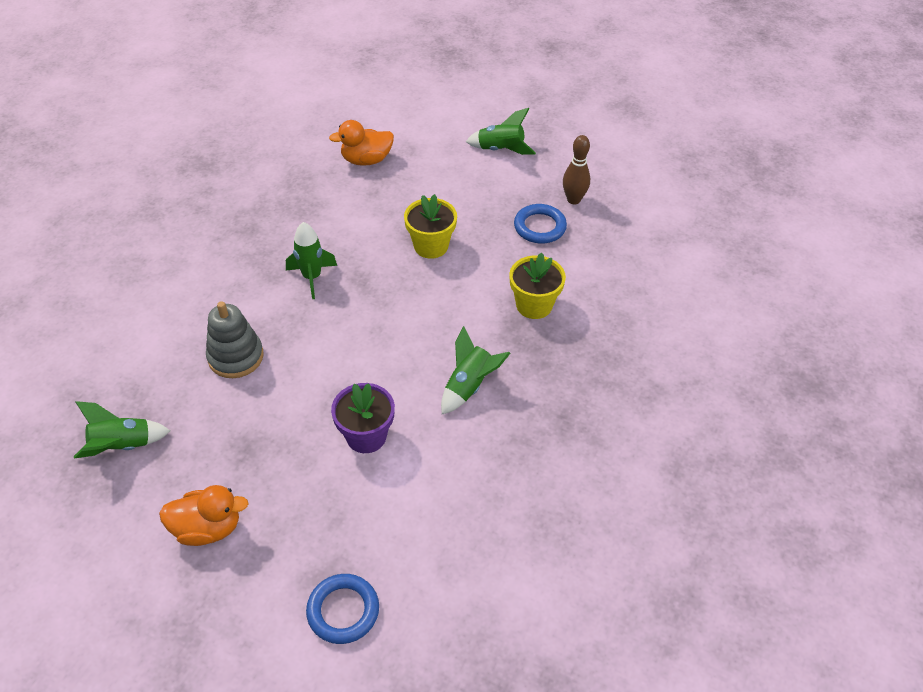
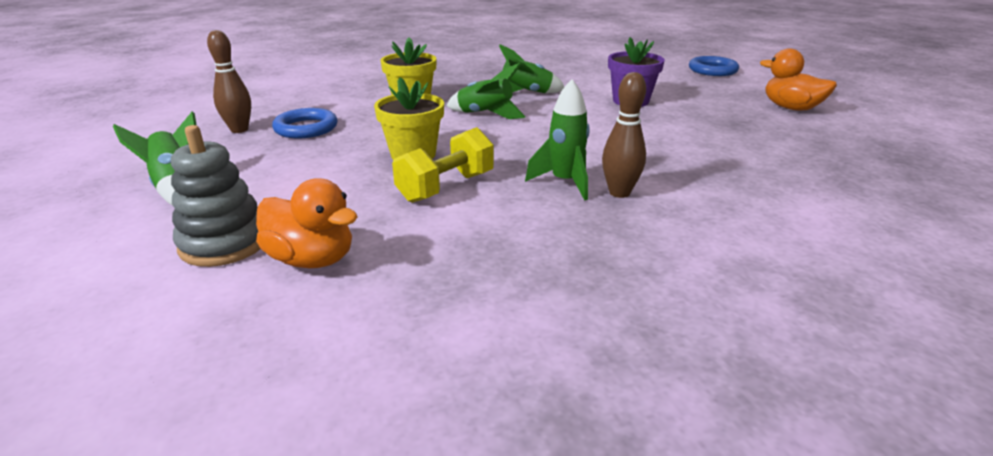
camera: 135 degrees left, 20 degrees down
(122, 446) = (865, 157): green rocket -> green rocket (485, 115)
(236, 357) = (709, 165): grey stacking toy -> grey stacking toy (224, 243)
(272, 287) = (619, 193): none -> brown bowling pin
(372, 232) = (446, 187): none -> yellow dumbbell

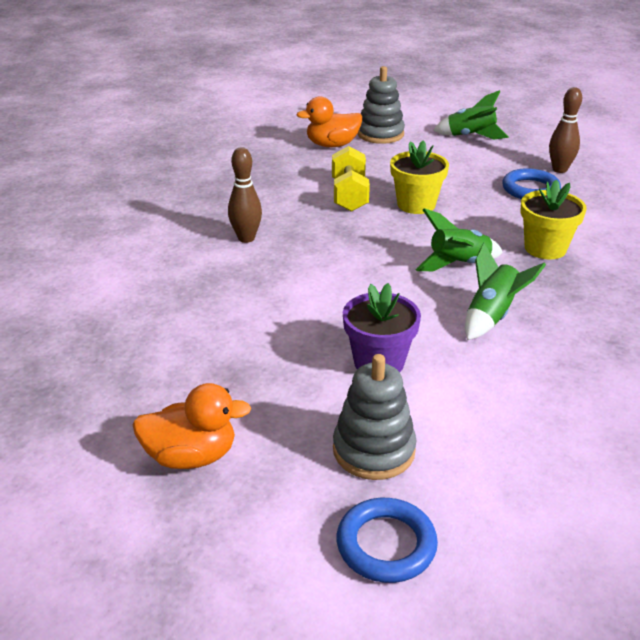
camera: 135 degrees right, 5 degrees up
(564, 182) = (289, 230): green rocket -> none
(682, 84) = (373, 450): none -> grey stacking toy

